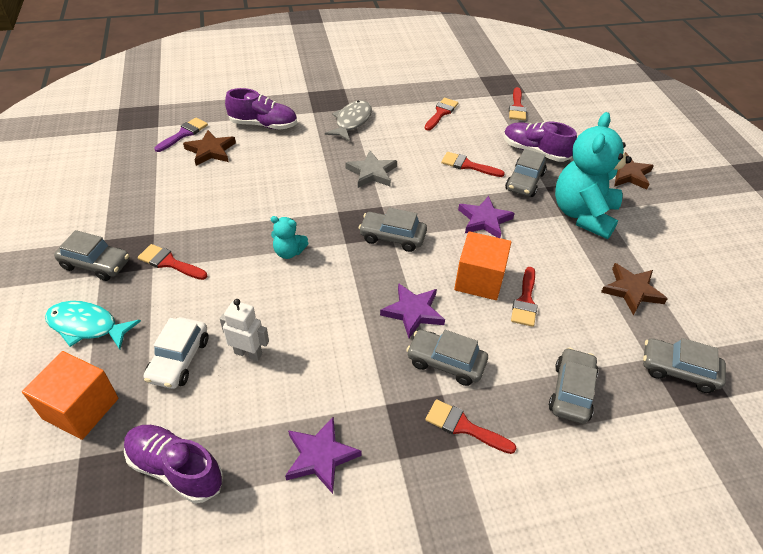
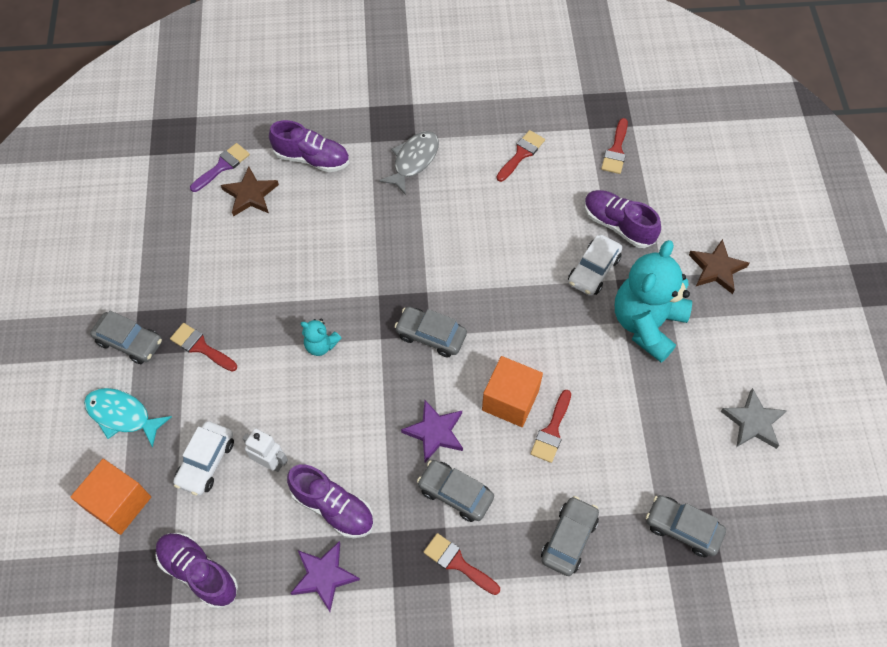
camera: 10 degrees right, 15 degrees up
(321, 388) = (333, 507): none -> purple shoe
(372, 173) = (424, 242): grey star -> grey star (753, 422)
(467, 165) = (534, 240): red brush -> none
(484, 220) = (534, 321): purple star -> none
(524, 182) = (593, 270): grey car -> white car
(632, 290) = (667, 430): brown star -> none

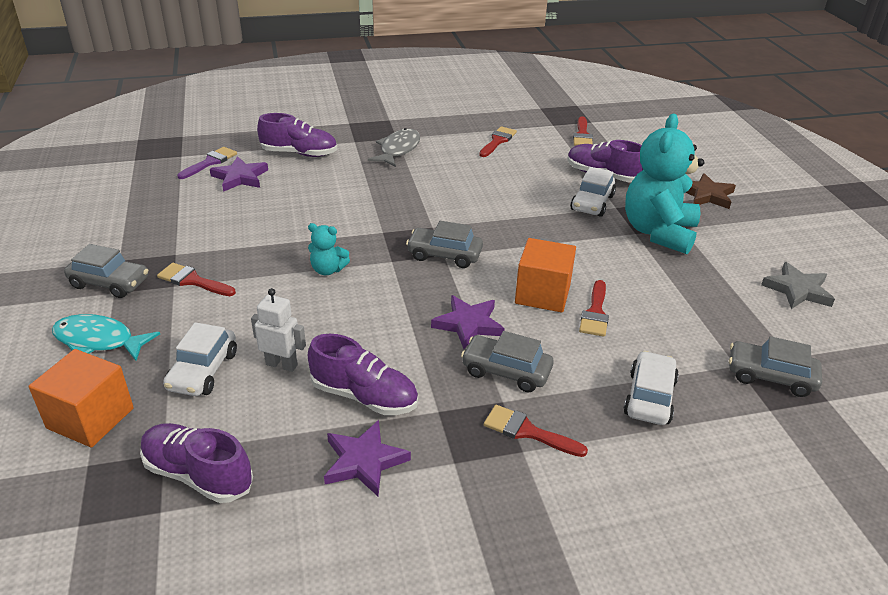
camera: 10 degrees left, 25 degrees down
(250, 195) = (240, 177): brown star -> purple star
(569, 539) = (649, 397): grey car -> white car

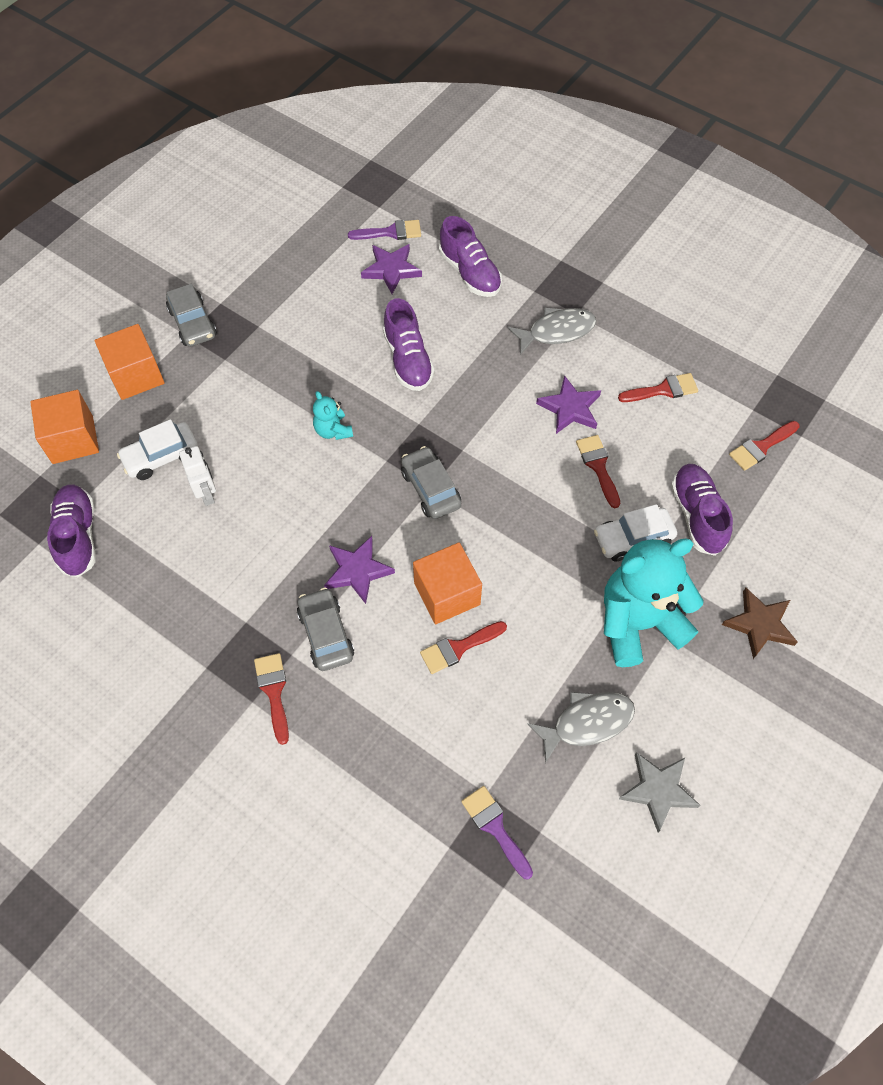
camera: 50 degrees right, 25 degrees up
(99, 341) = (136, 375): turquoise fish -> orange cube
(192, 281) = (240, 364): red brush -> red brush (598, 466)
(364, 396) = (220, 567): purple shoe -> purple shoe (408, 360)
(364, 461) = (163, 615): purple star -> purple star (570, 408)
(649, 397) = (384, 750): white car -> none
(716, 290) = (587, 722): none -> grey fish
(770, 376) = (495, 827): grey car -> purple brush

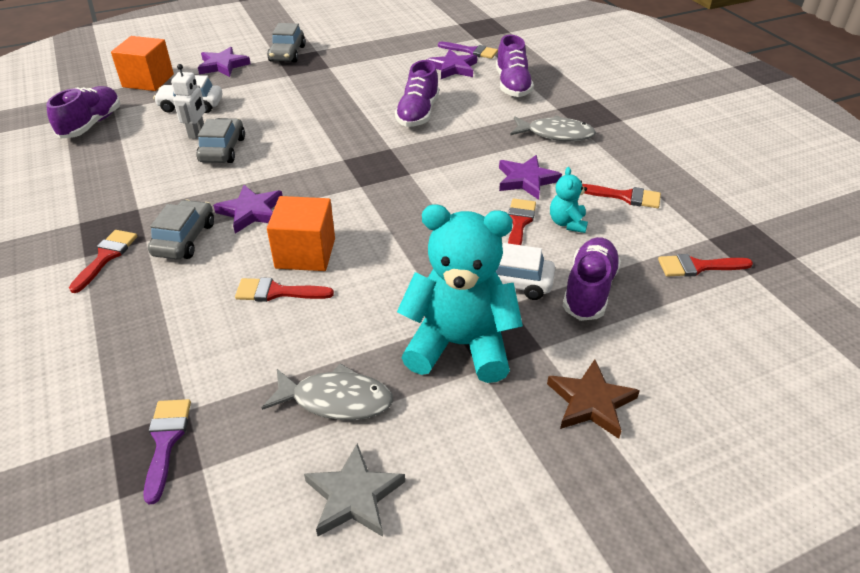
camera: 30 degrees right, 20 degrees down
(136, 375) = (223, 65): orange cube -> purple star
(333, 430) = (321, 131): turquoise teddy bear -> turquoise teddy bear (567, 223)
(430, 489) = (360, 186): grey car -> grey car (223, 150)

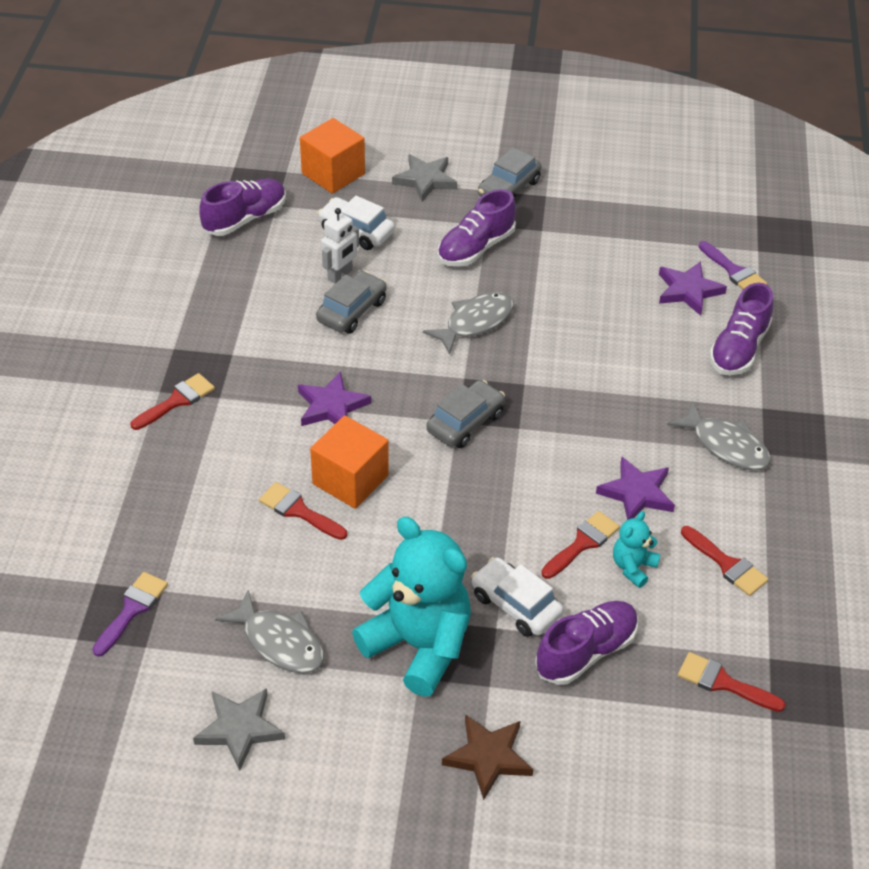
camera: 30 degrees right, 5 degrees up
(184, 239) = (253, 411): grey car -> grey car (465, 422)
(223, 65) = (425, 180): purple star -> grey star
(324, 127) = (475, 322): none -> grey fish
(418, 113) = (591, 346): purple shoe -> purple shoe (475, 248)

